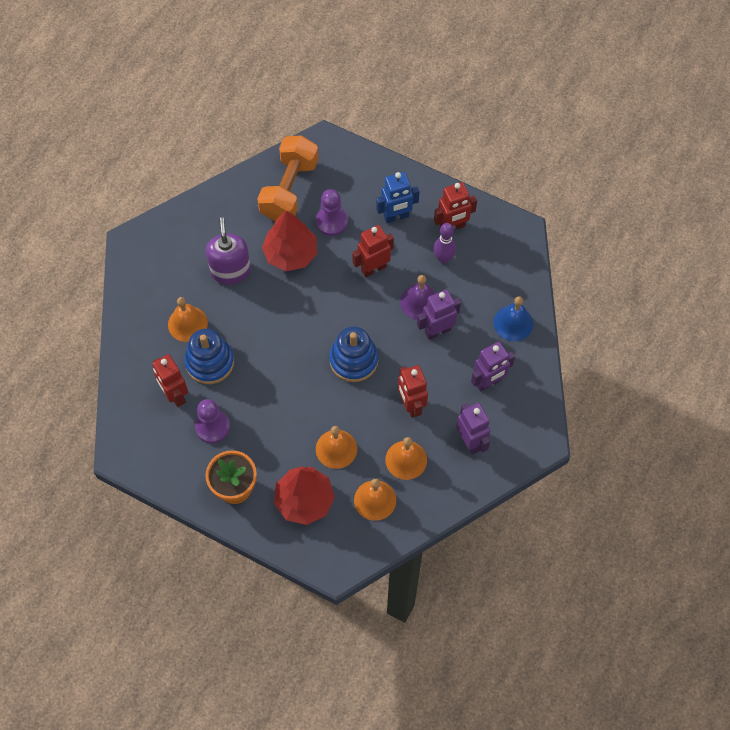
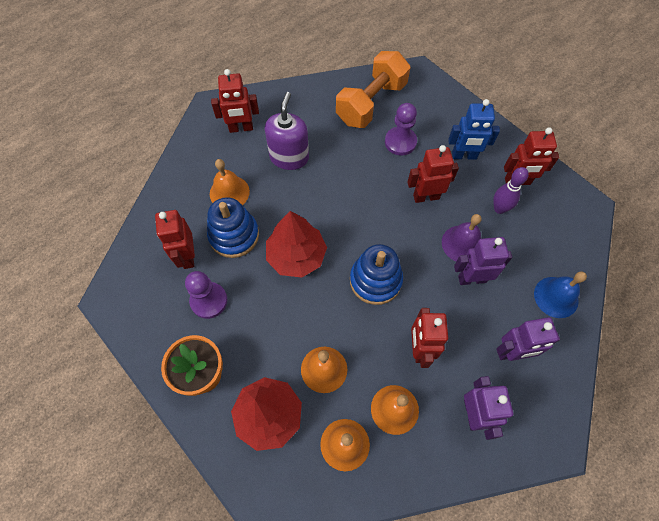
camera: 20 degrees right, 0 degrees up
(171, 256) = (241, 128): none -> red robot
(291, 254) = (351, 159): red tree -> red tree (296, 256)

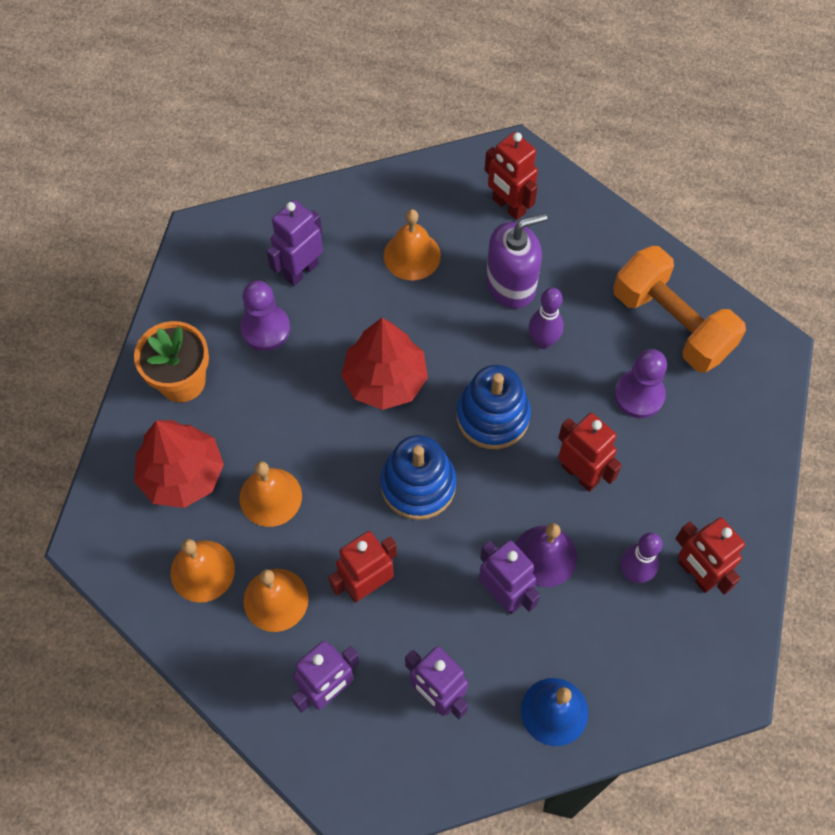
camera: 55 degrees right, 0 degrees up
(187, 256) = (301, 271): red robot -> purple robot
(234, 235) = (361, 298): blue stacking toy -> blue stacking toy (492, 416)
(335, 164) = (543, 341): none -> purple bowling pin
(371, 103) = (671, 324): orange dumbbell -> orange dumbbell turned 45 degrees clockwise
(464, 156) = (682, 484): blue robot -> none

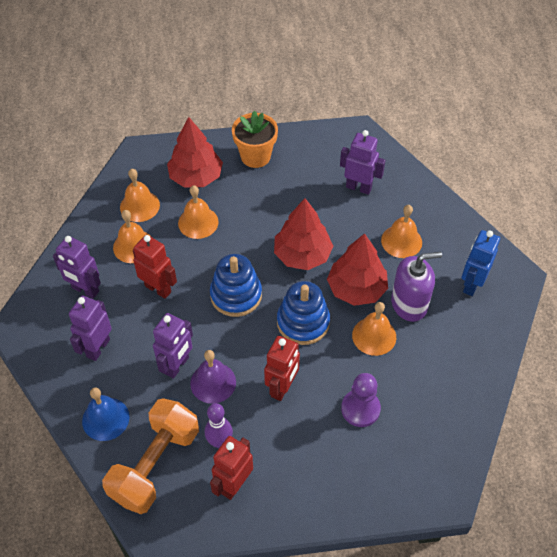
camera: 70 degrees right, 10 degrees down
(265, 329) = (309, 183): purple pawn -> none
(465, 335) = (356, 289): none -> red tree
(508, 206) = (471, 284): red robot -> blue robot
(511, 285) = (409, 304): purple soap dispenser -> purple soap dispenser turned 60 degrees counterclockwise
(543, 341) = (374, 336): purple bowling pin -> orange bell
(671, 324) = (430, 415): orange dumbbell -> orange dumbbell (155, 465)

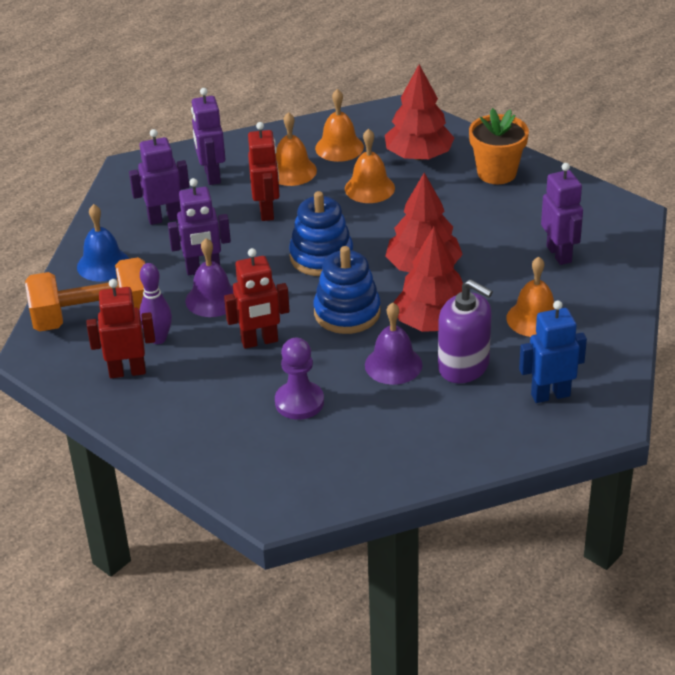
camera: 50 degrees right, 15 degrees down
(374, 336) = (393, 365): orange bell -> purple bell

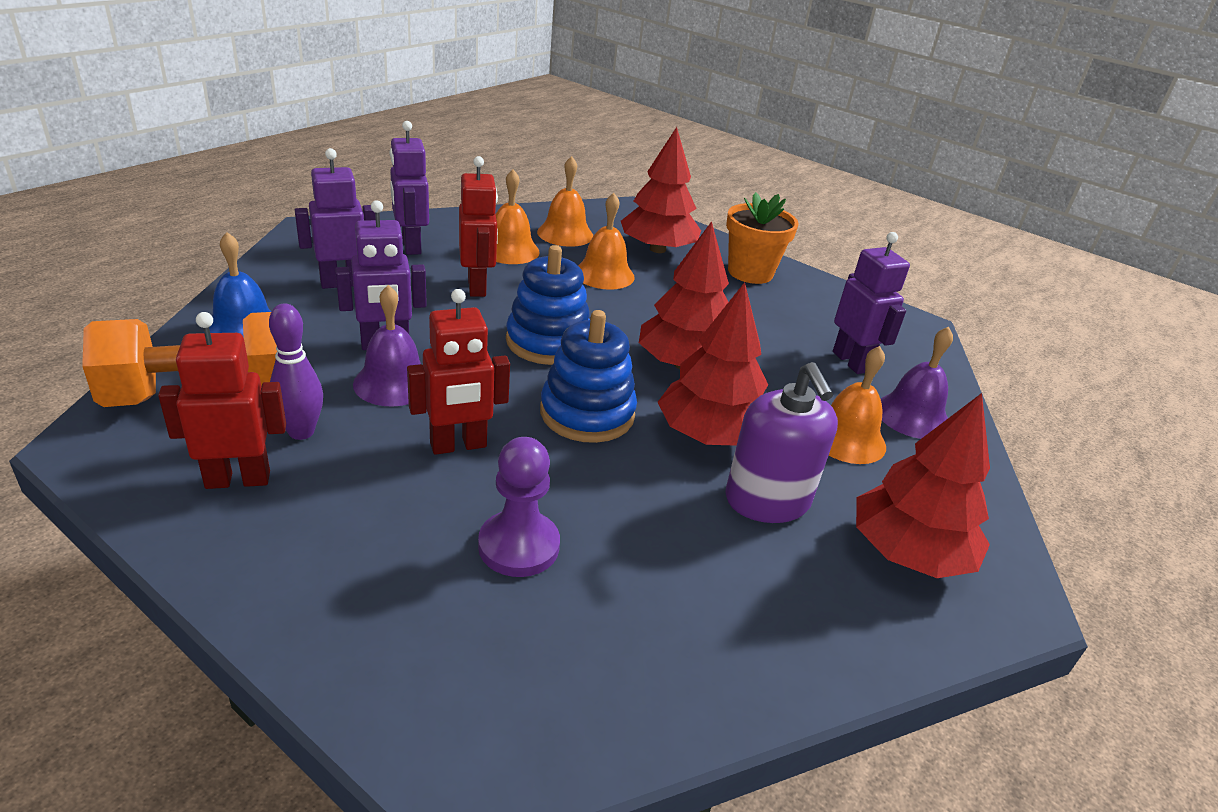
camera: 10 degrees left, 5 degrees down
(393, 365) = (662, 492): purple bell -> purple bell (912, 416)
(463, 366) = (767, 500): purple soap dispenser -> purple soap dispenser turned 45 degrees clockwise
(550, 395) = (908, 553): blue robot -> red tree

